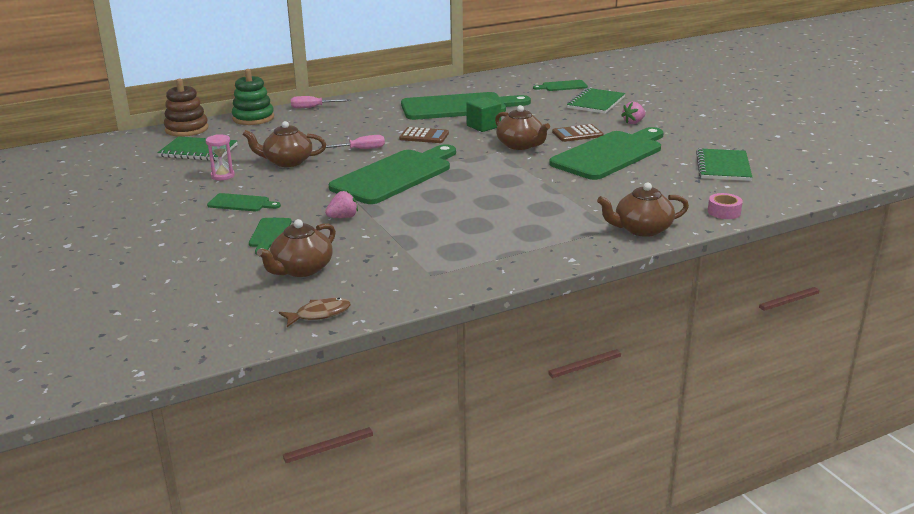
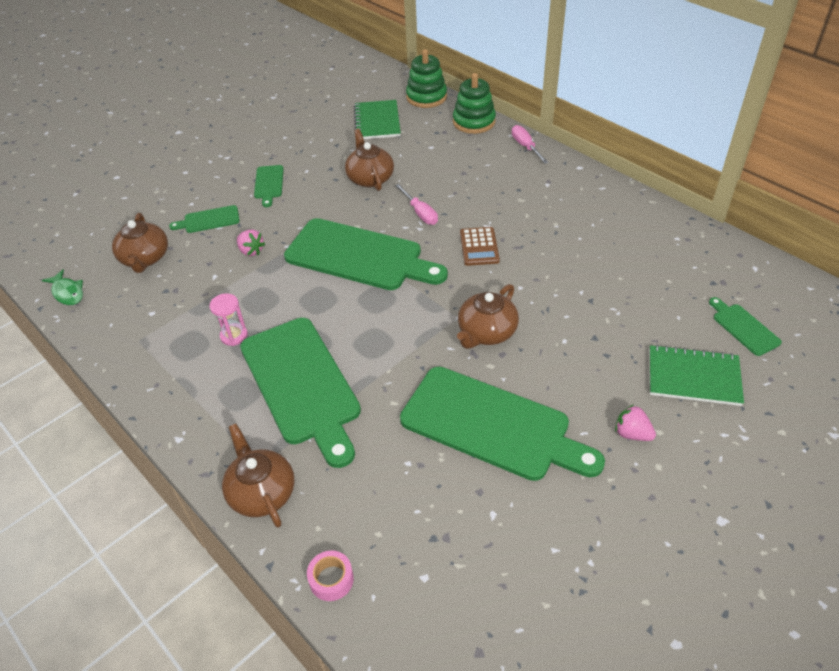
camera: 75 degrees right, 20 degrees up
(187, 129) = (426, 97): brown stacking toy -> green stacking toy
(222, 176) = (325, 154): pink hourglass -> pink hourglass (234, 335)
(301, 269) = (145, 258): brown teapot -> brown teapot turned 120 degrees counterclockwise
(319, 314) = (67, 292): brown fish -> green fish
(458, 107) = (592, 249): green cutting board -> green cutting board (301, 384)
(483, 126) = (536, 286): green cube -> none
(577, 134) = (552, 379): brown calculator -> none
(723, 167) = (496, 567): green notebook -> none

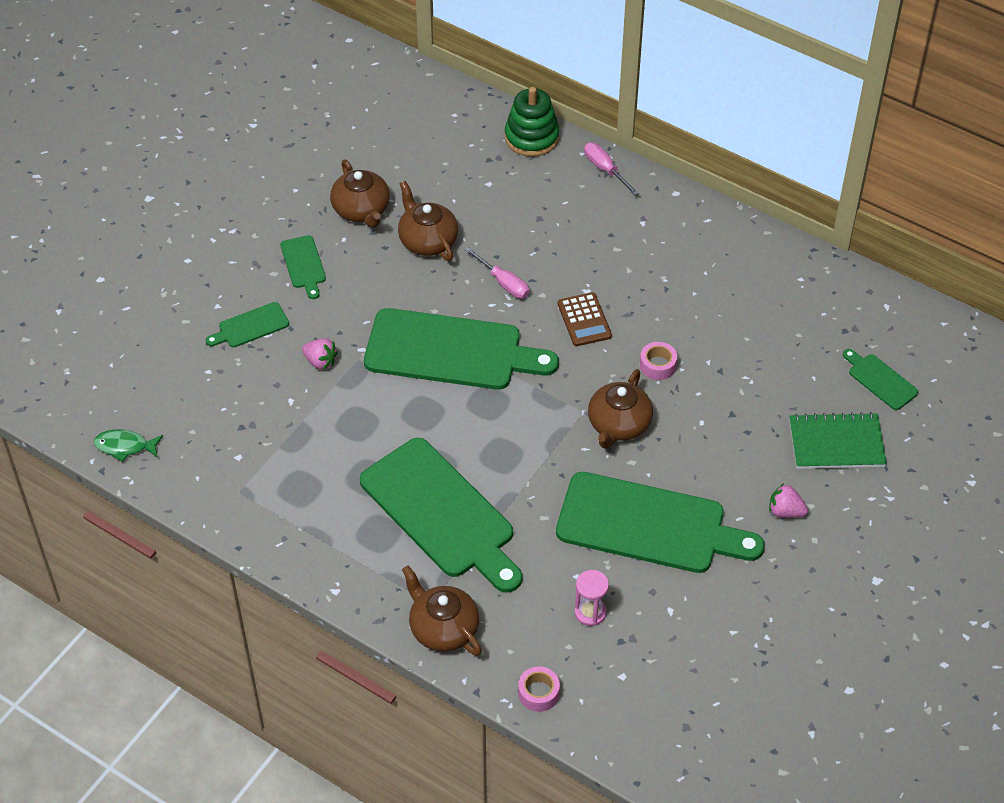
camera: 15 degrees left, 5 degrees up
(67, 292) = (125, 446): green fish -> green fish turned 150 degrees clockwise
(145, 258) = (196, 389): brown teapot -> brown teapot (361, 210)
(234, 335) = (345, 470): pink hourglass -> pink hourglass (590, 612)
(377, 121) = (408, 151): green notebook -> none
(426, 97) = (459, 103): green stacking toy -> none
(534, 289) = (657, 365): none -> pink tape

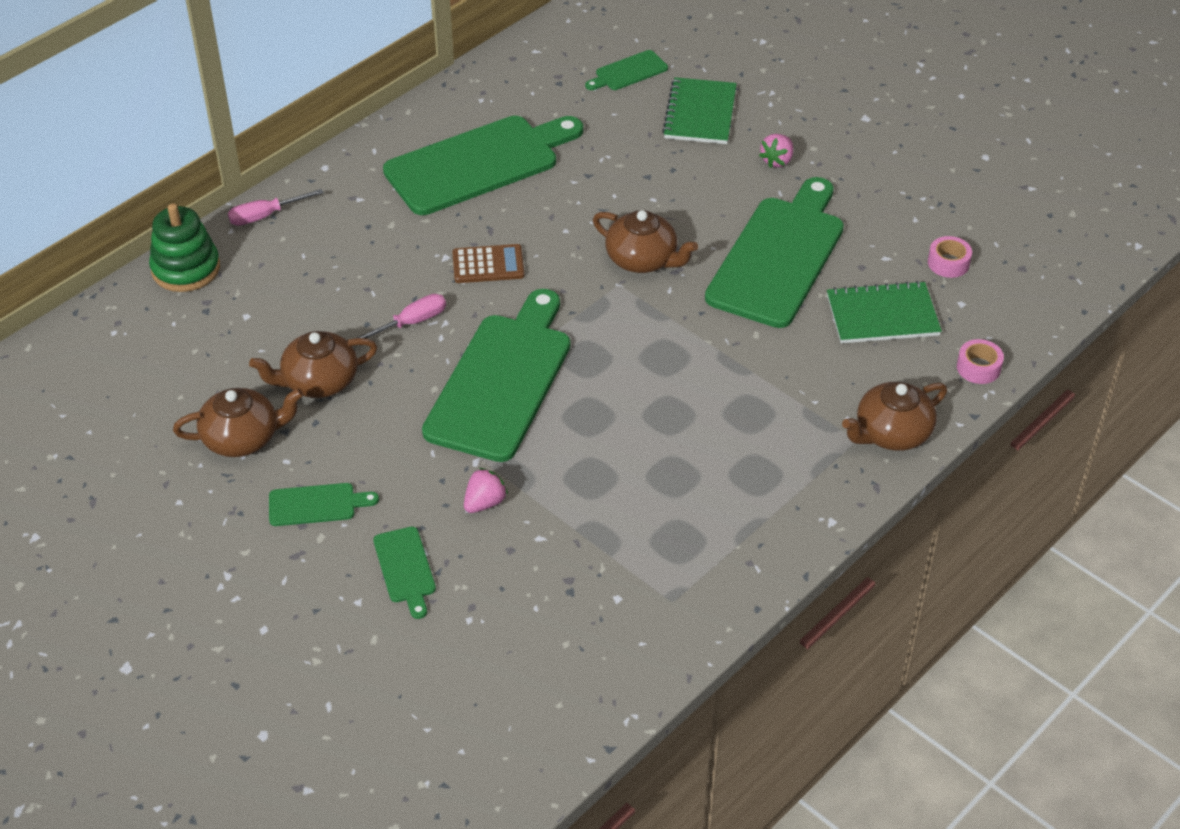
camera: 80 degrees left, 5 degrees down
(125, 446) = (575, 719): green fish -> none
(441, 513) = (736, 417): green cutting board -> green cutting board (478, 163)
(590, 612) = (882, 315): pink hourglass -> green notebook
(657, 365) = (569, 218): pink tape -> pink tape (948, 263)

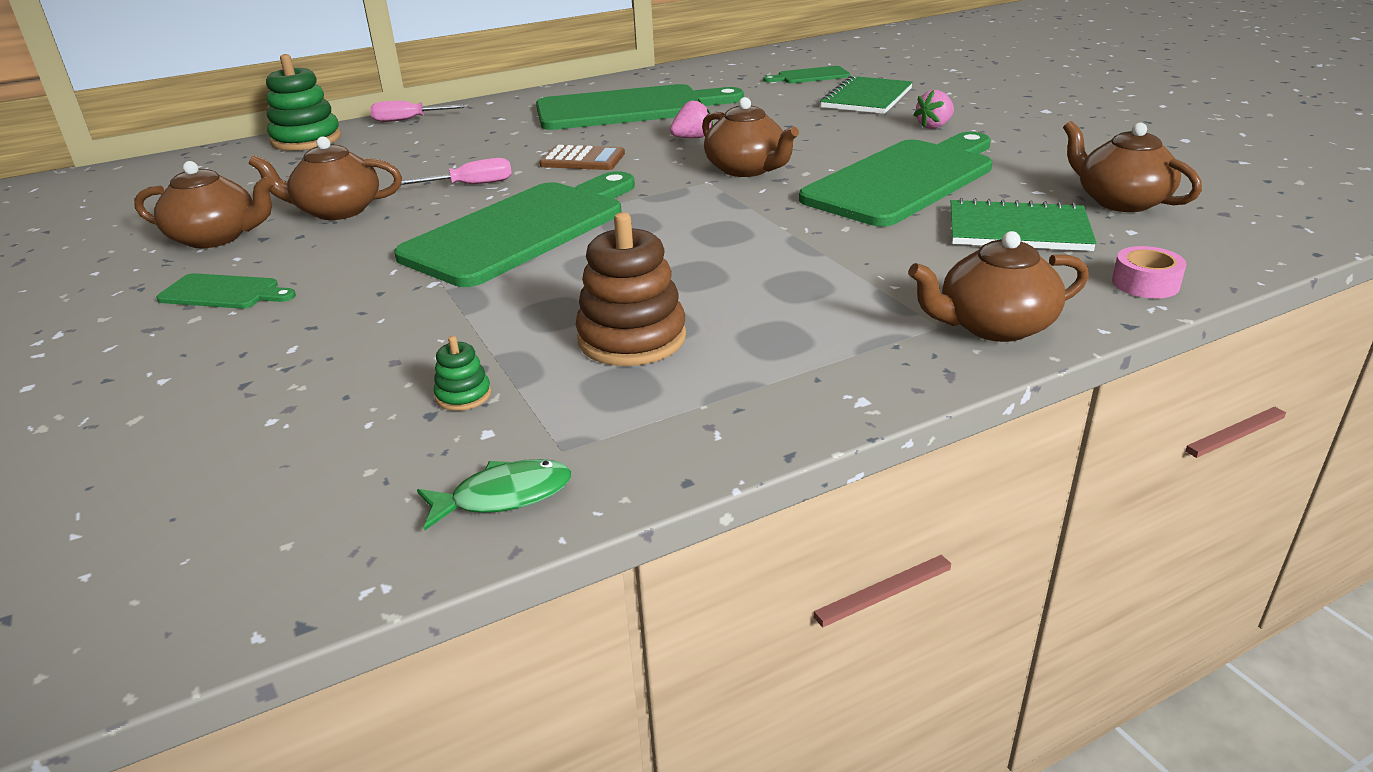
camera: 20 degrees right, 15 degrees down
(405, 568) = (252, 359): green cutting board -> none
(484, 503) = (407, 316): pink strawberry -> pink strawberry (692, 138)
(580, 570) = (463, 395): none -> green stacking toy
(660, 493) = (632, 338): none -> brown stacking toy
(660, 643) = (504, 496): none -> green fish
(948, 263) = (1120, 201): pink tape -> brown teapot

